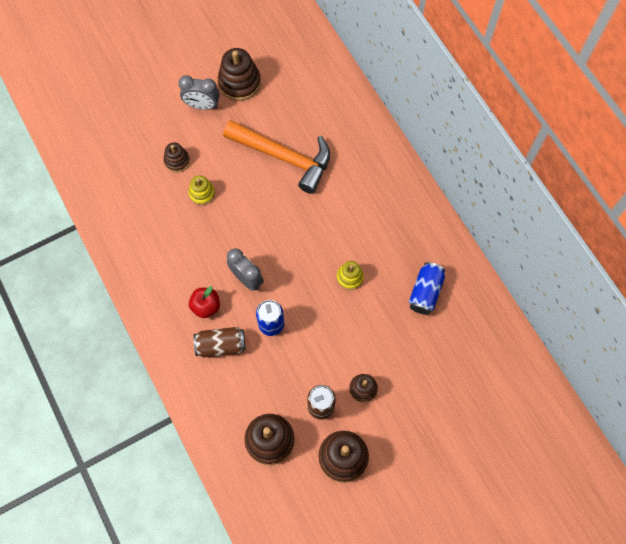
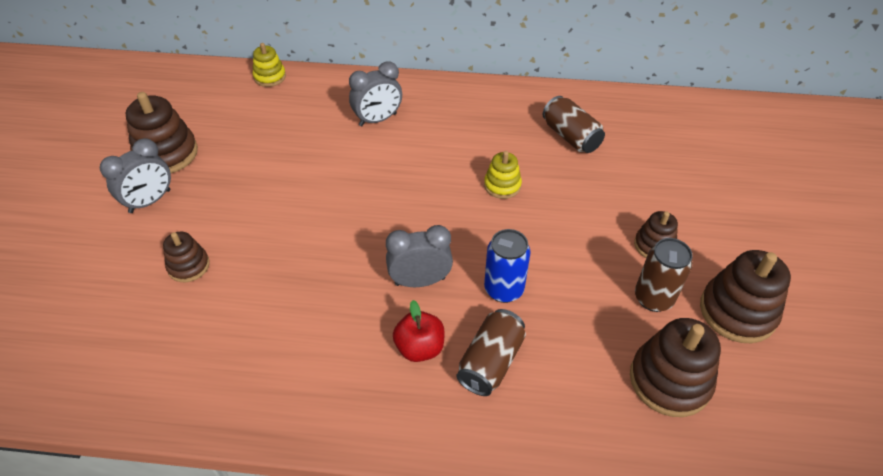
camera: 55 degrees left, 20 degrees down
(202, 193) = (260, 264): yellow stacking toy -> yellow stacking toy (270, 77)
(284, 157) = (301, 164): orange hammer -> none
(353, 170) = (378, 120): none -> grey clock
(425, 292) = (571, 136): blue can -> brown can

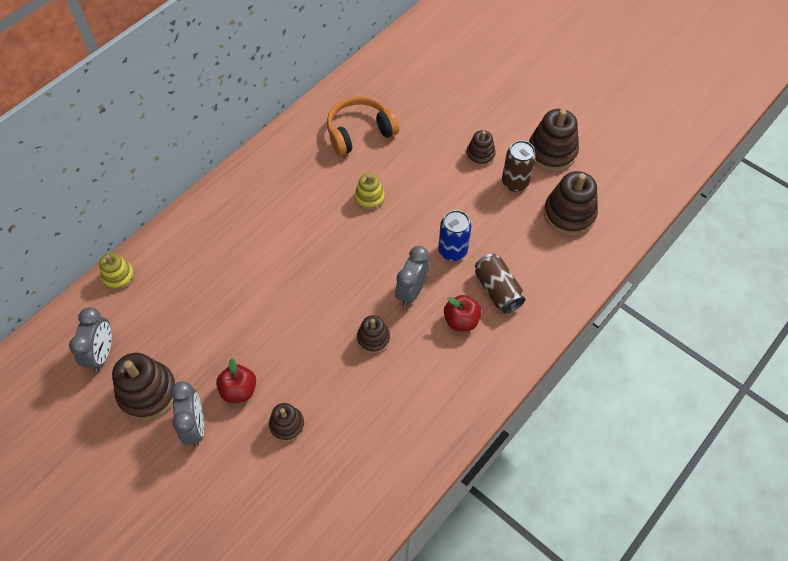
camera: 55 degrees left, 10 degrees up
(206, 210) = (239, 390): none -> red apple
(336, 280) = (373, 338): none -> brown stacking toy
(378, 120) = (240, 231): grey clock -> grey clock (102, 353)
(571, 136) = (359, 132): brown can -> orange headphones

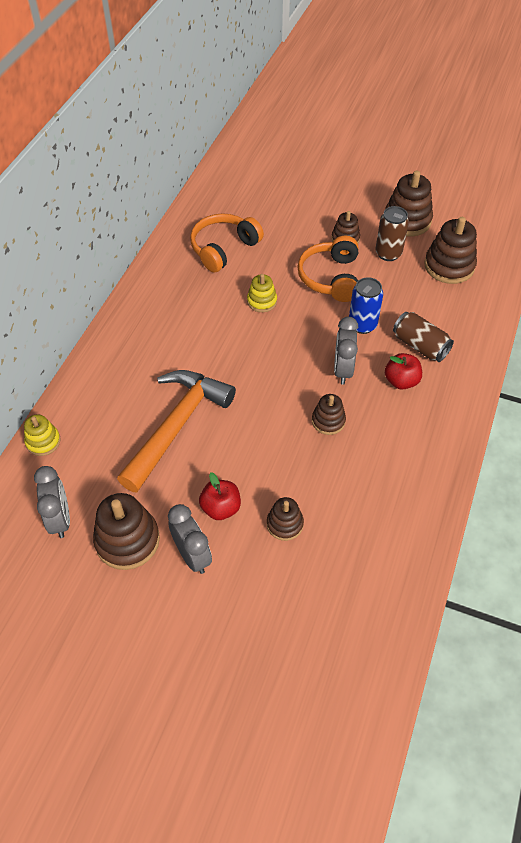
camera: 20 degrees left, 5 degrees down
(237, 298) = (177, 425): none -> orange hammer
(446, 192) = (330, 278): none -> orange headphones

